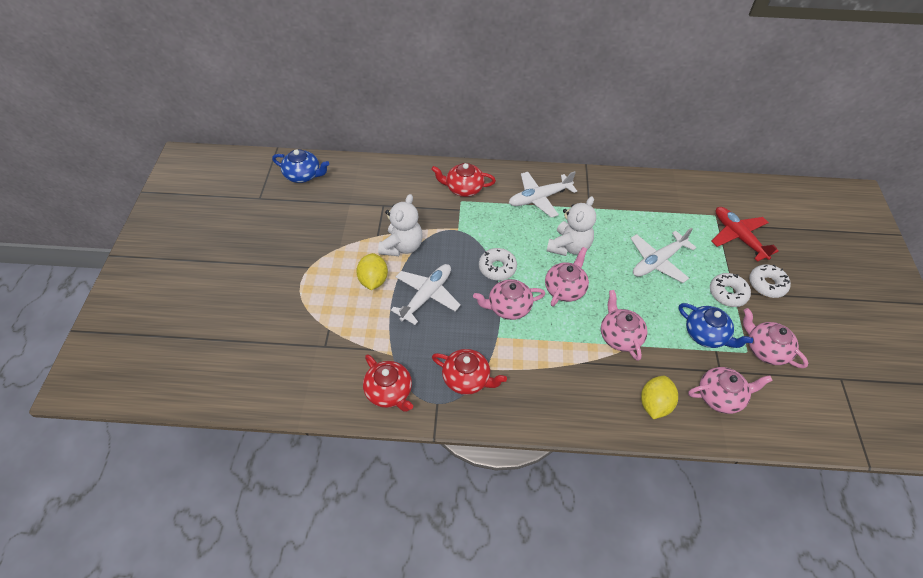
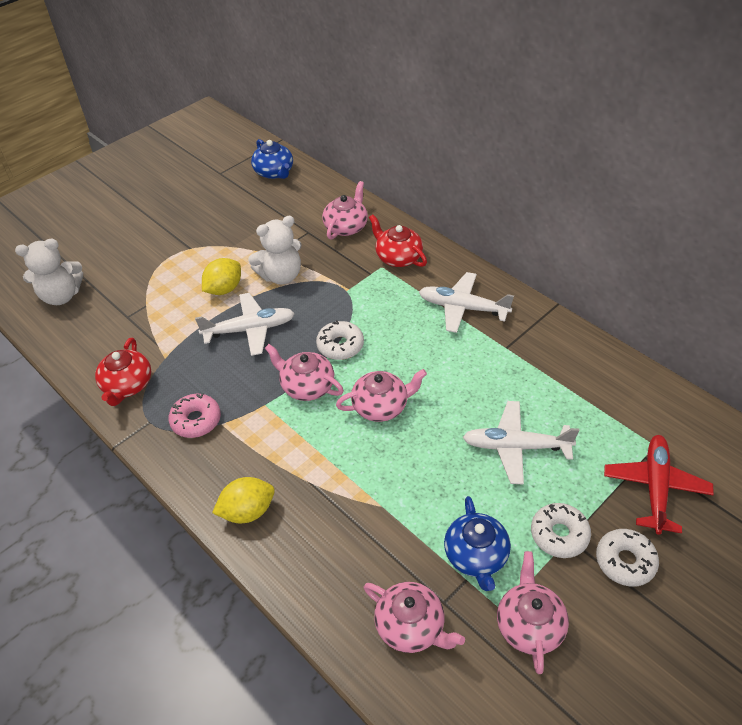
camera: 45 degrees right, 5 degrees down
(467, 379) = (196, 420): red teapot -> pink donut
(569, 247) = (435, 371): white teddy bear -> white teddy bear (61, 296)
(620, 336) = (379, 487): pink teapot -> pink teapot (346, 227)
(654, 404) = (331, 575): yellow lemon -> yellow lemon (247, 511)

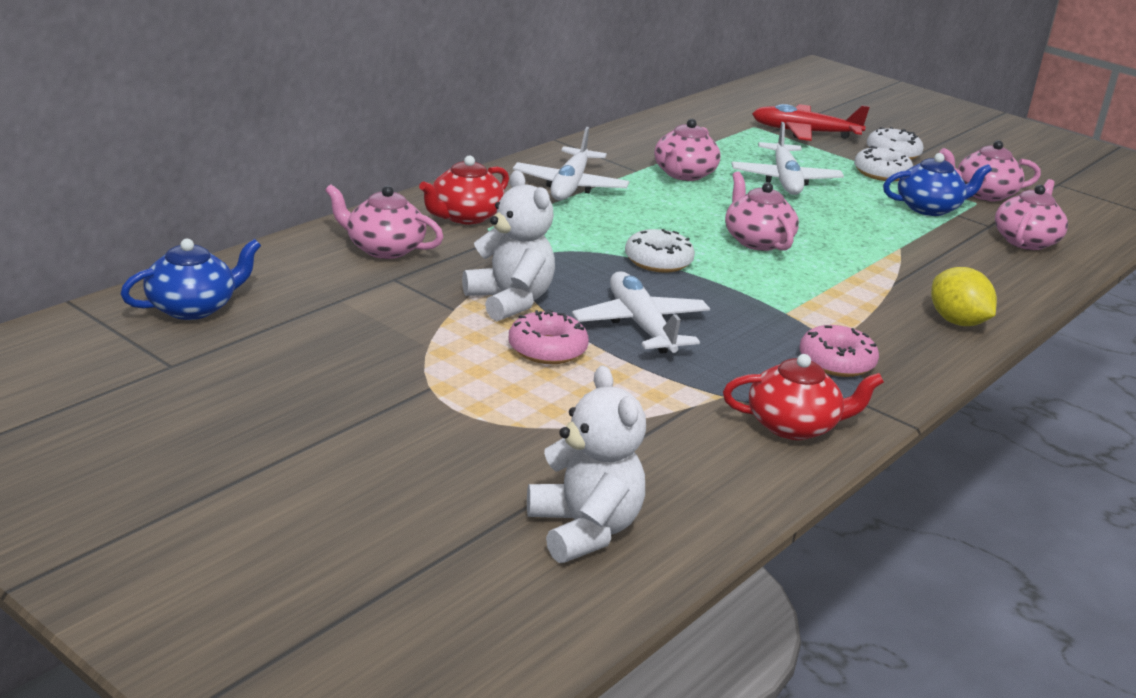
camera: 100 degrees left, 20 degrees down
(224, 289) = (547, 349): yellow lemon -> pink donut
(306, 386) = (741, 284): pink teapot -> pink teapot (683, 174)

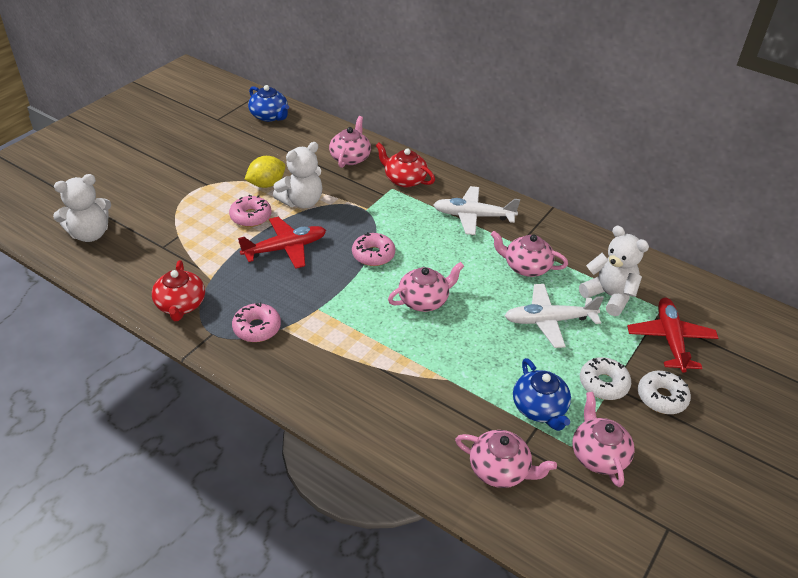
camera: 85 degrees right, 15 degrees up
(641, 326) = (285, 248): white plane -> red plane
(658, 261) = (373, 255): white donut -> pink donut
(736, 144) = (609, 296): none -> white teddy bear
(957, 322) = (328, 397): yellow lemon -> yellow lemon (266, 184)

